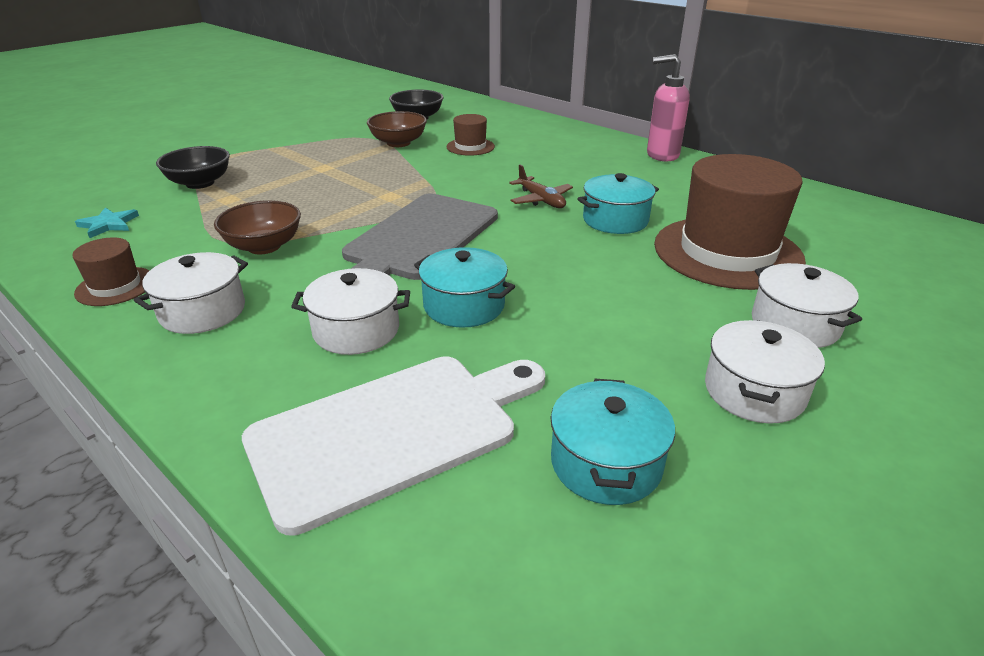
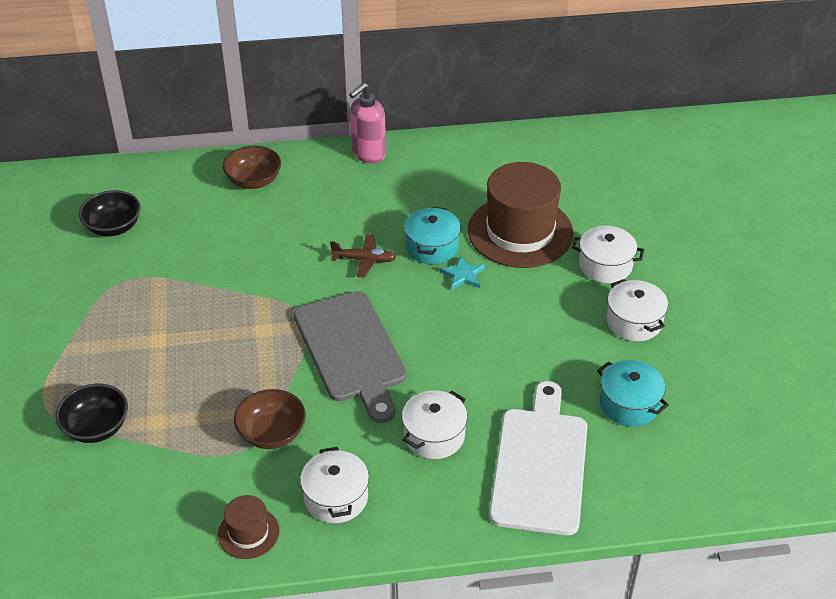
camera: 50 degrees left, 10 degrees up
(108, 224) = (123, 510): turquoise star -> turquoise star (463, 275)
(398, 143) = (160, 270): brown bowl -> brown bowl (254, 181)
(464, 305) = (456, 376): turquoise pot -> none
(470, 147) = (224, 236): brown hat -> none

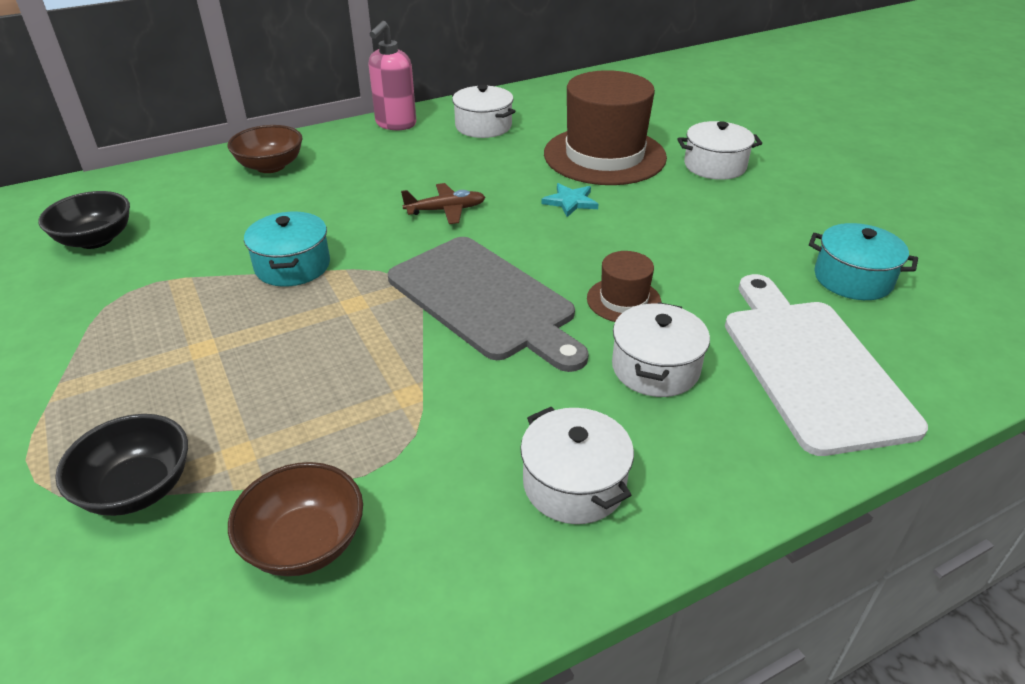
camera: 20 degrees left, 5 degrees down
(248, 533) = (466, 579): brown hat -> brown hat (623, 300)
(272, 433) = (429, 423): brown bowl -> brown bowl (304, 543)
(432, 247) = (518, 185): turquoise pot -> turquoise pot (292, 266)
(634, 321) = (787, 205): white pot -> white pot (483, 126)

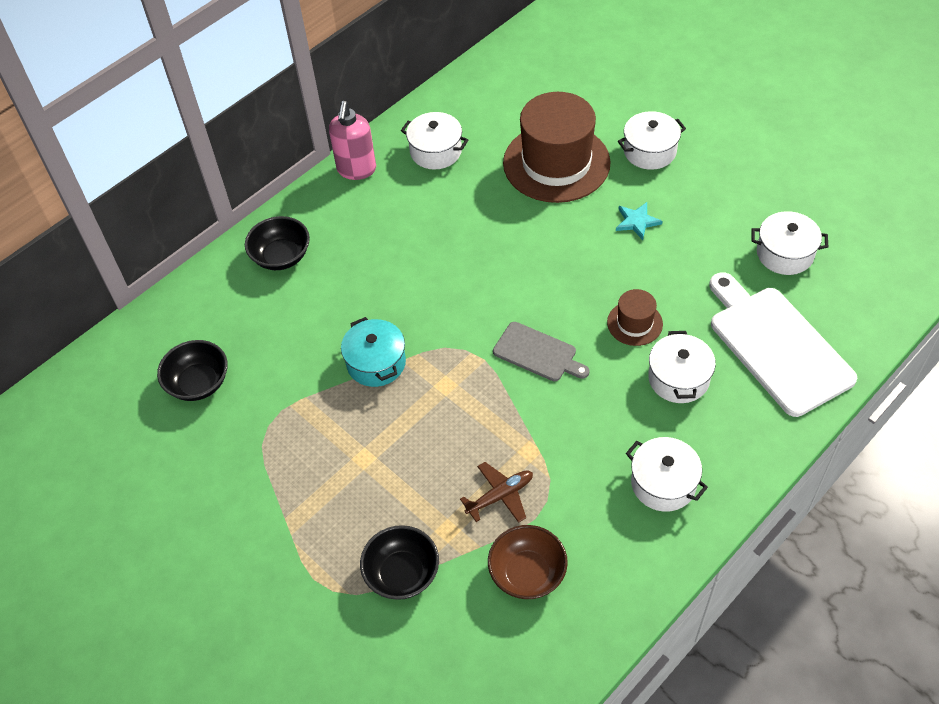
camera: 15 degrees left, 15 degrees up
(270, 166) = (281, 256): brown bowl -> black bowl
(446, 210) = (460, 267): brown plane -> brown plane (500, 496)
(485, 300) = (537, 353): grey cutting board -> grey cutting board, size x0.55
(570, 202) = (553, 229): turquoise star -> turquoise star (637, 221)
(853, 279) = (785, 253): turquoise pot -> white pot

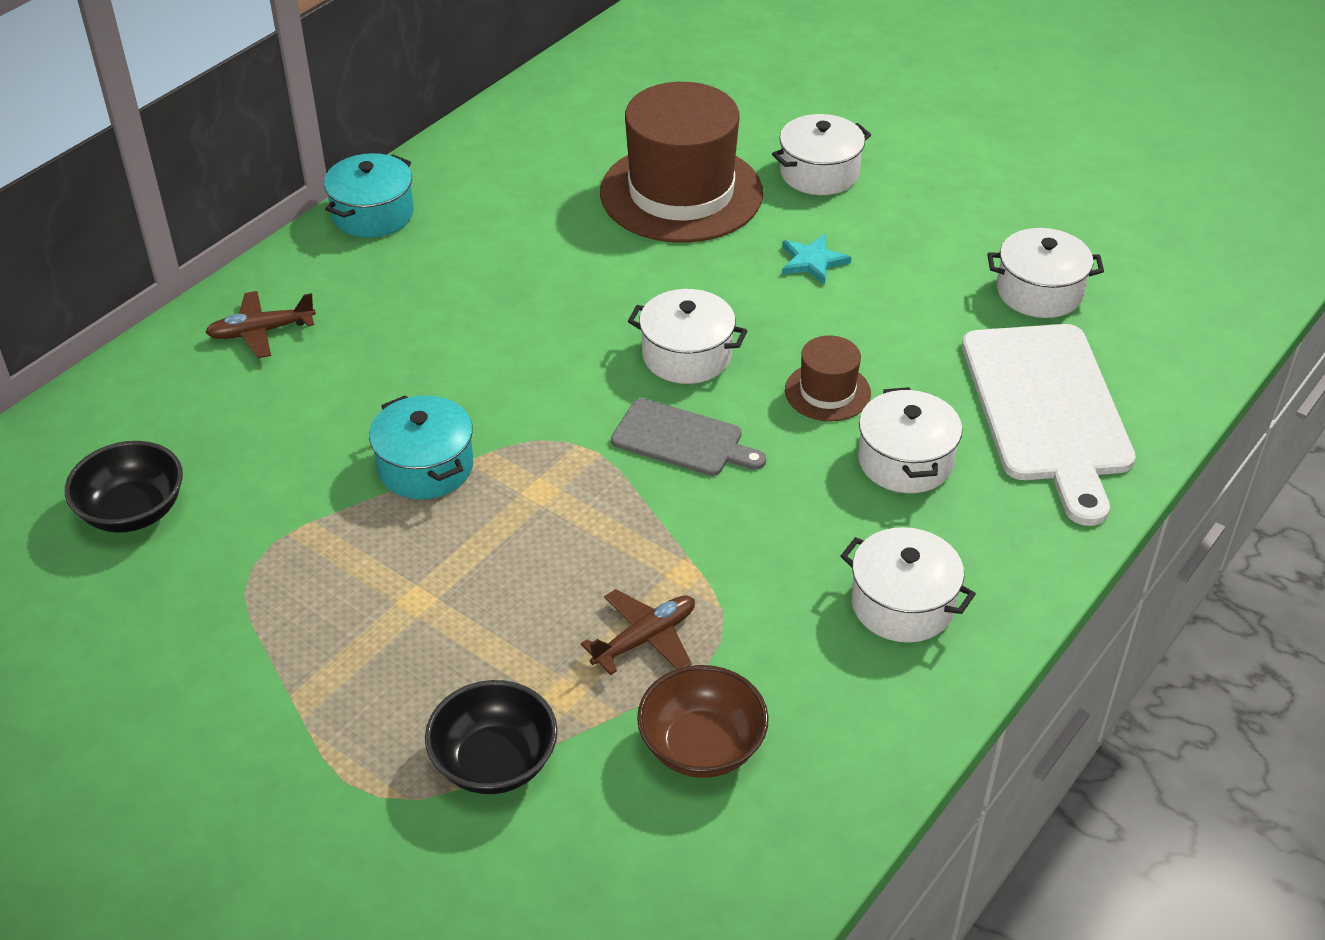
camera: 10 degrees left, 10 degrees down
(281, 256) = (261, 332): black bowl -> brown plane
(356, 170) = (373, 214): pink soap dispenser -> turquoise pot
(436, 151) = (495, 185): white pot -> white pot (687, 355)
(777, 346) = (1047, 410): white cutting board -> white cutting board turned 150 degrees counterclockwise

